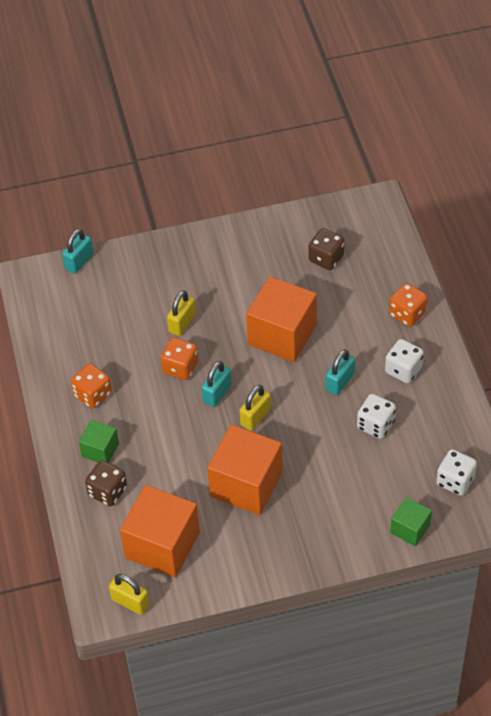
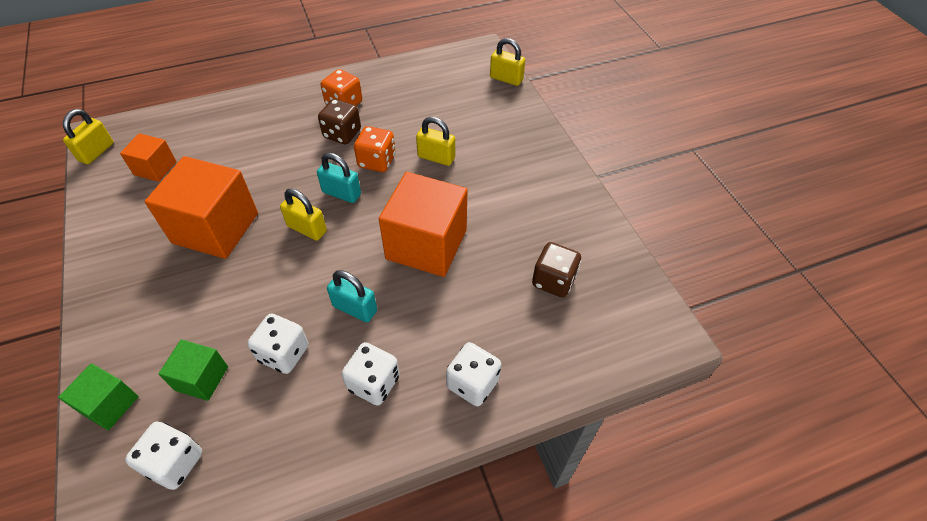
camera: 80 degrees right, 0 degrees up
(79, 261) = (506, 79): turquoise padlock -> yellow padlock
(100, 450) = (277, 115): green cube -> green cube (201, 378)
(107, 491) = (228, 125): brown dice -> brown dice (342, 134)
(162, 545) = (155, 168): orange cube -> orange cube, size x0.52
(407, 314) = (472, 383): orange dice -> white dice

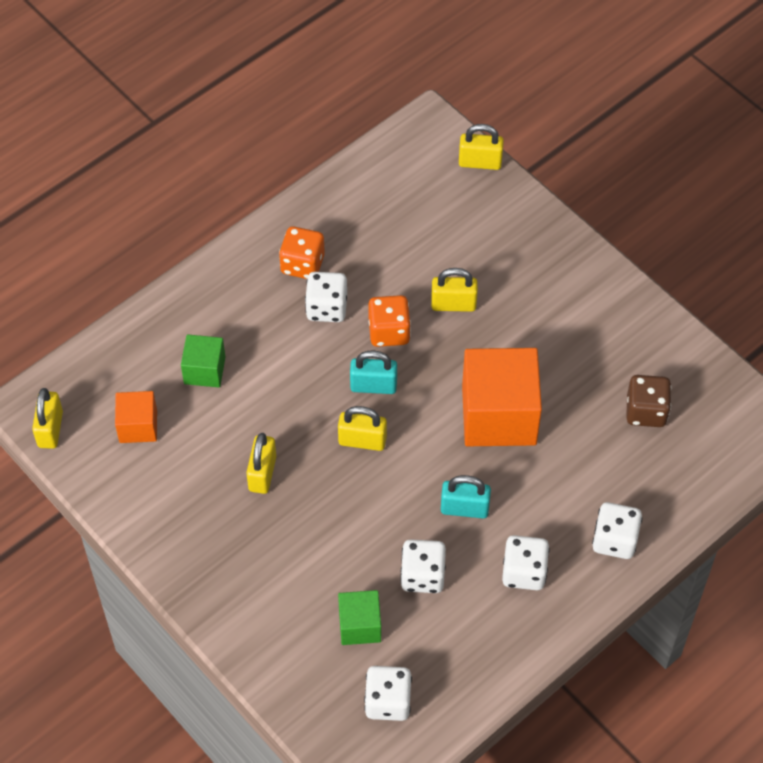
camera: 20 degrees left, 5 degrees up
(109, 404) = (290, 678): green cube -> green cube (204, 370)
(215, 228) = (262, 473): orange cube -> yellow padlock
(342, 134) = (327, 308): brown dice -> white dice

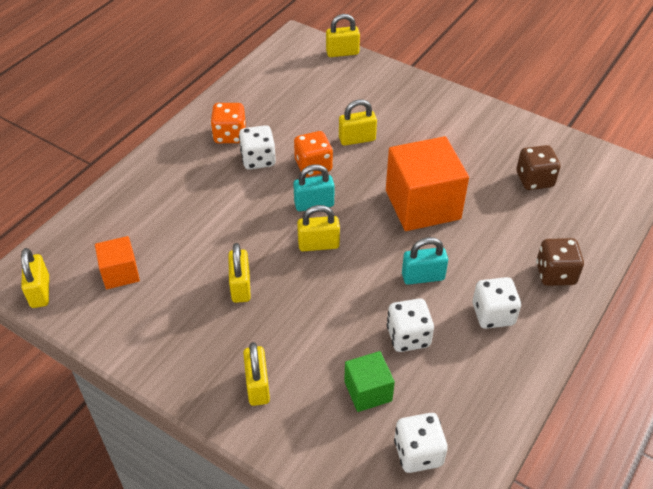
camera: 15 degrees left, 10 degrees down
(204, 370) = (169, 221): green cube -> none
(250, 592) = (257, 386): none -> yellow padlock
(614, 540) = (555, 274): white dice -> brown dice

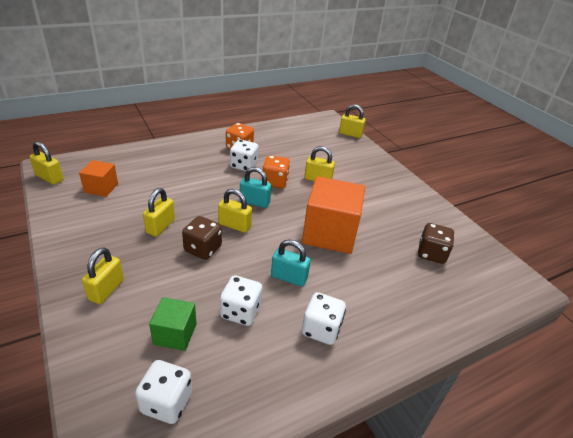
camera: 25 degrees right, 10 degrees down
(40, 291) = (49, 178): yellow padlock -> yellow padlock turned 75 degrees counterclockwise
(555, 274) = (399, 325): brown dice -> brown dice (203, 249)

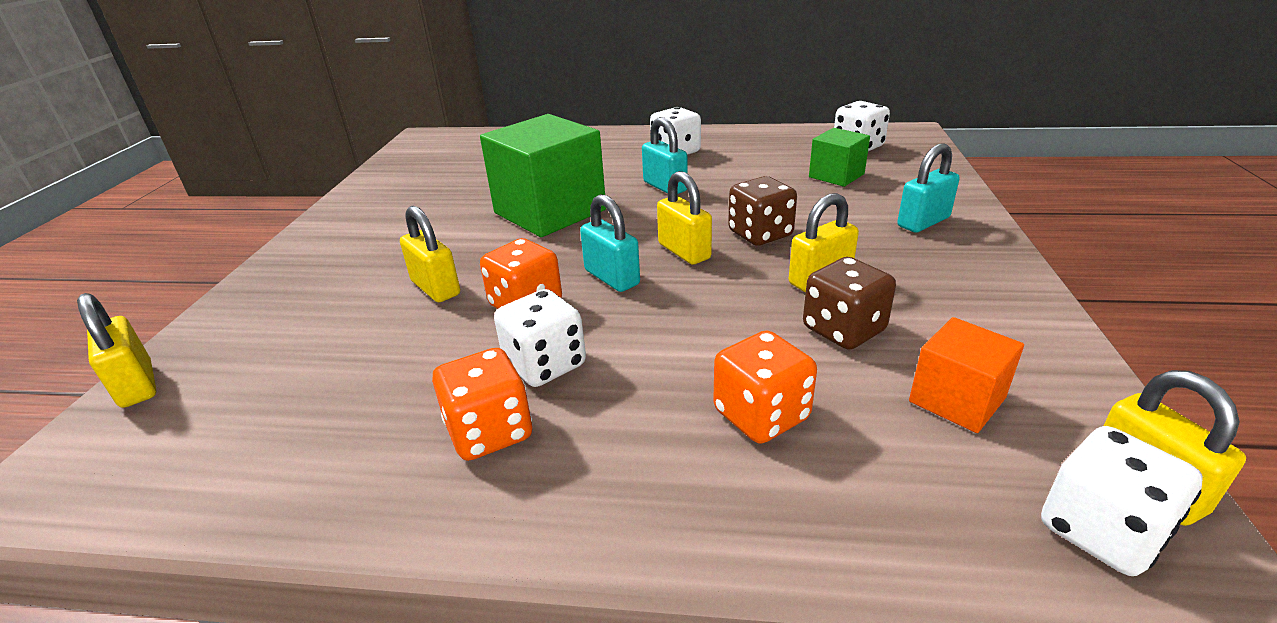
camera: 140 degrees left, 5 degrees down
(106, 290) = (923, 222): yellow padlock -> turquoise padlock
(165, 169) = (761, 415): none -> orange dice
(240, 312) = (750, 175): white dice -> white dice (1100, 530)
(330, 233) = (550, 211): orange cube -> green cube
(431, 254) = (462, 170): brown dice -> brown dice (843, 330)

